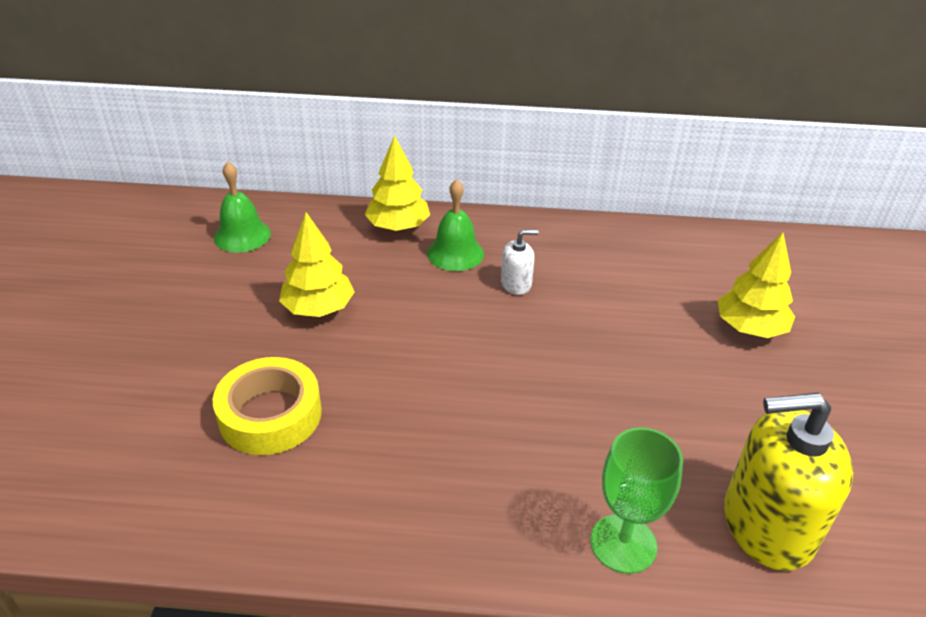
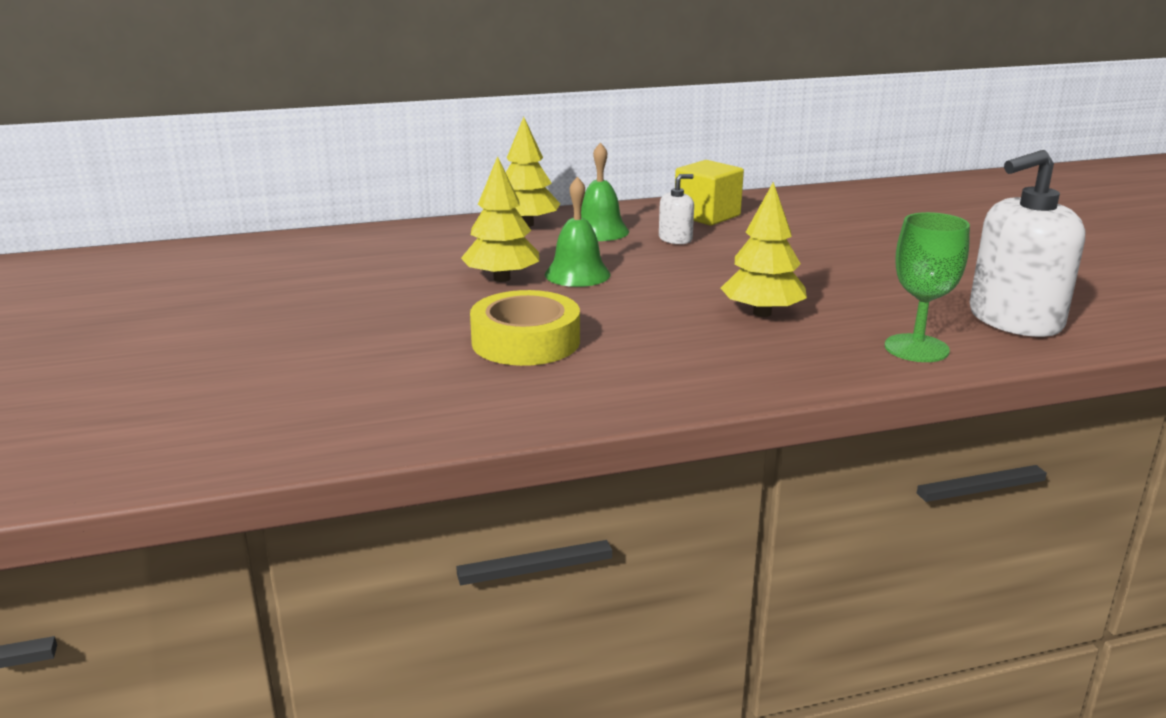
camera: 20 degrees left, 15 degrees down
(242, 235) = (369, 250): green bell -> green bell (577, 274)
(573, 251) = (707, 215): none -> yellow cube
(749, 328) = (897, 232): yellow tree -> yellow tree (762, 313)
(767, 525) = (1014, 319): yellow soap dispenser -> white soap dispenser

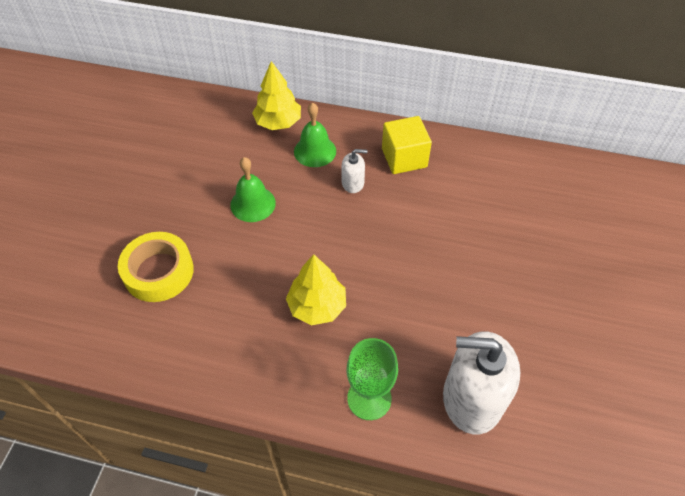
camera: 30 degrees right, 30 degrees up
(501, 278) = (206, 189): yellow tree -> none

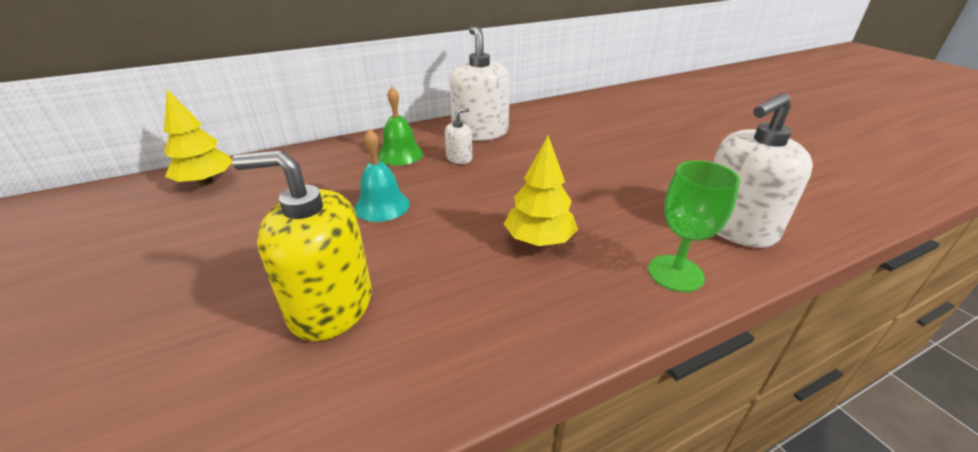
camera: 40 degrees left, 20 degrees down
(159, 272) = (330, 305): yellow tape -> yellow soap dispenser
(253, 204) = (382, 206): green bell -> turquoise bell
(278, 122) = (343, 152): yellow tree -> yellow tree (206, 181)
(404, 158) = (480, 132): yellow cube -> white soap dispenser

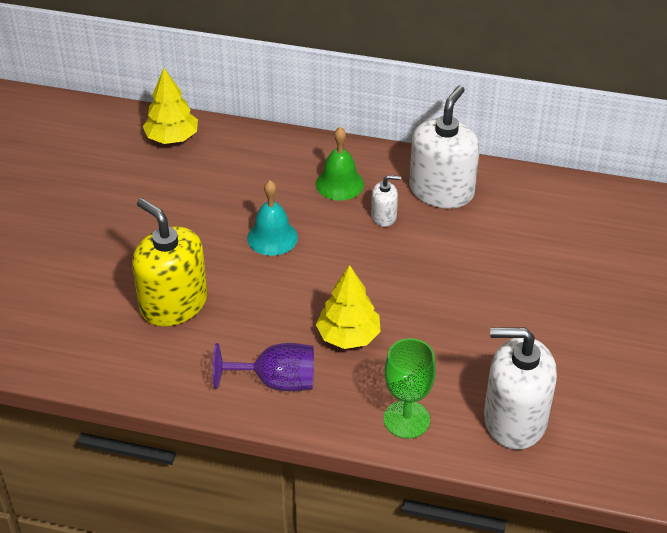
camera: 40 degrees right, 10 degrees up
(528, 314) = (276, 382): none -> purple goblet

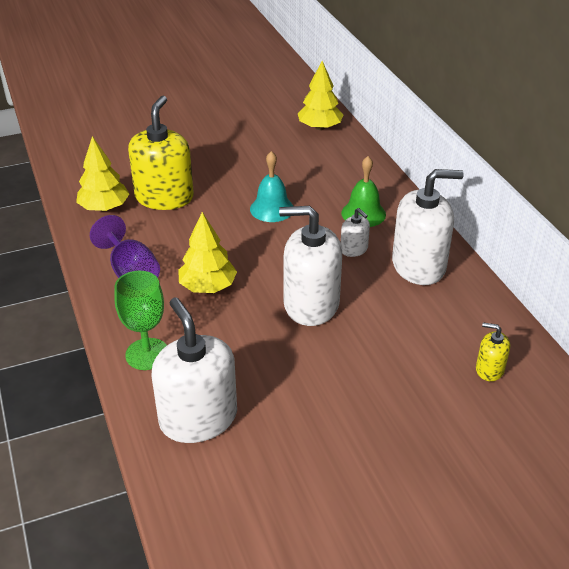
camera: 55 degrees right, 5 degrees down
(144, 357) = (104, 208): none -> yellow tree
(432, 281) = (311, 304): none -> white soap dispenser
(592, 222) = (489, 369): none -> yellow soap dispenser

